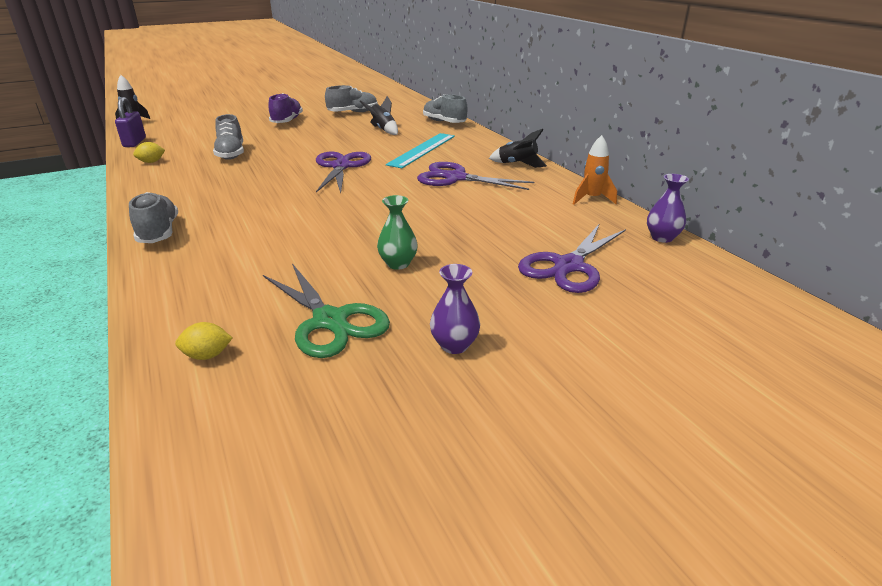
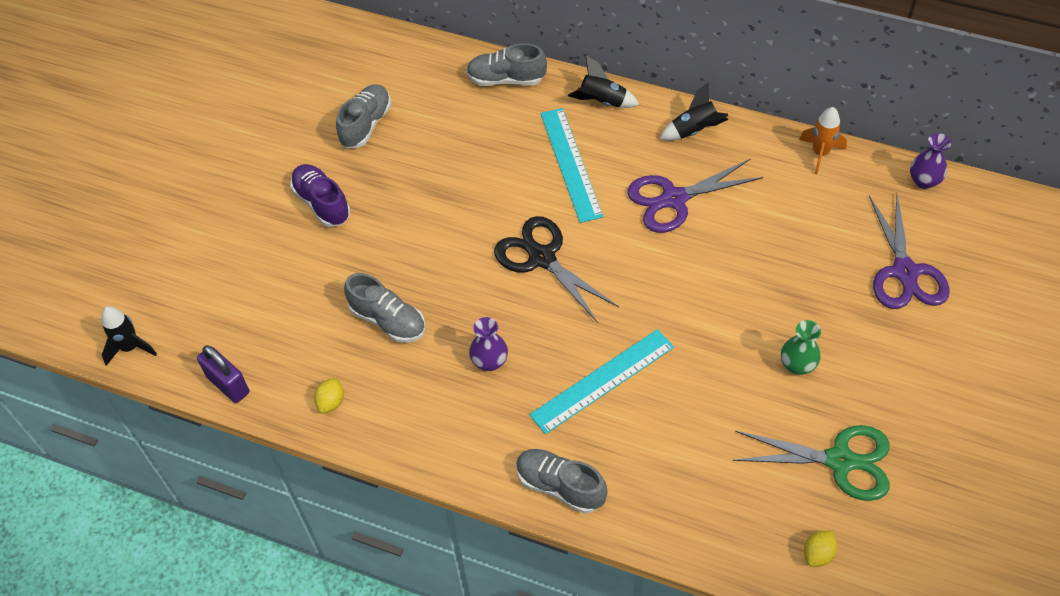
camera: 40 degrees left, 25 degrees up
(272, 212) = (602, 381): none -> turquoise ruler
(341, 166) = (542, 258): purple scissors -> black scissors
(383, 130) = (466, 146): black rocket -> black rocket (602, 101)
(454, 345) = (935, 416): purple vase -> purple vase (489, 361)

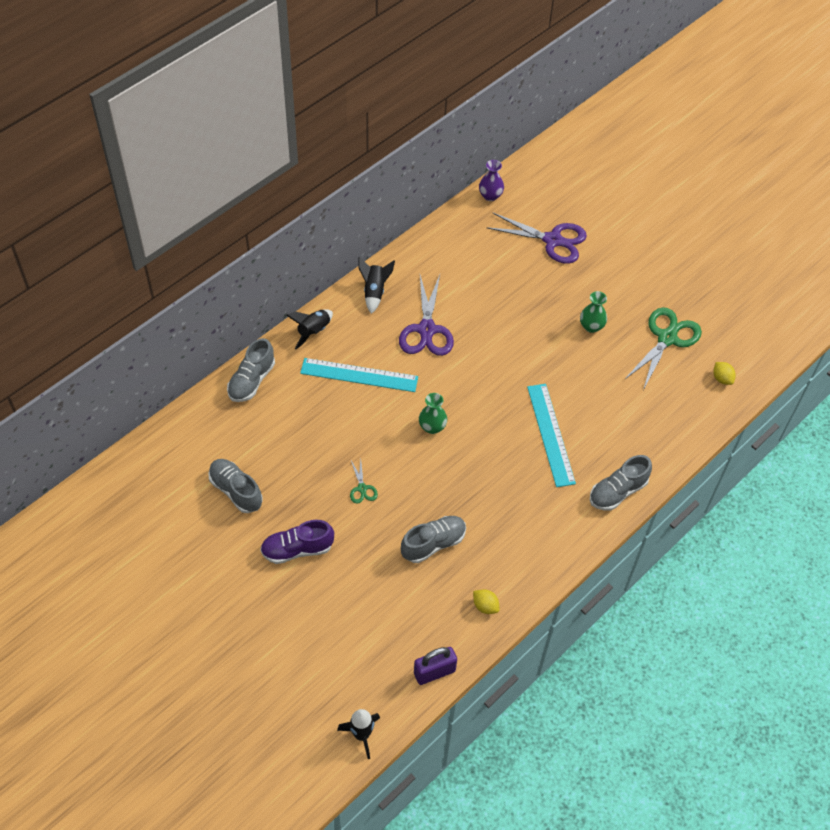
camera: 70 degrees left, 0 degrees up
(425, 227) = (362, 488): none -> green scissors
(489, 361) = (502, 493): purple vase -> none
(542, 258) = (432, 427): black scissors -> green vase
(820, 153) = (437, 235): orange rocket -> none

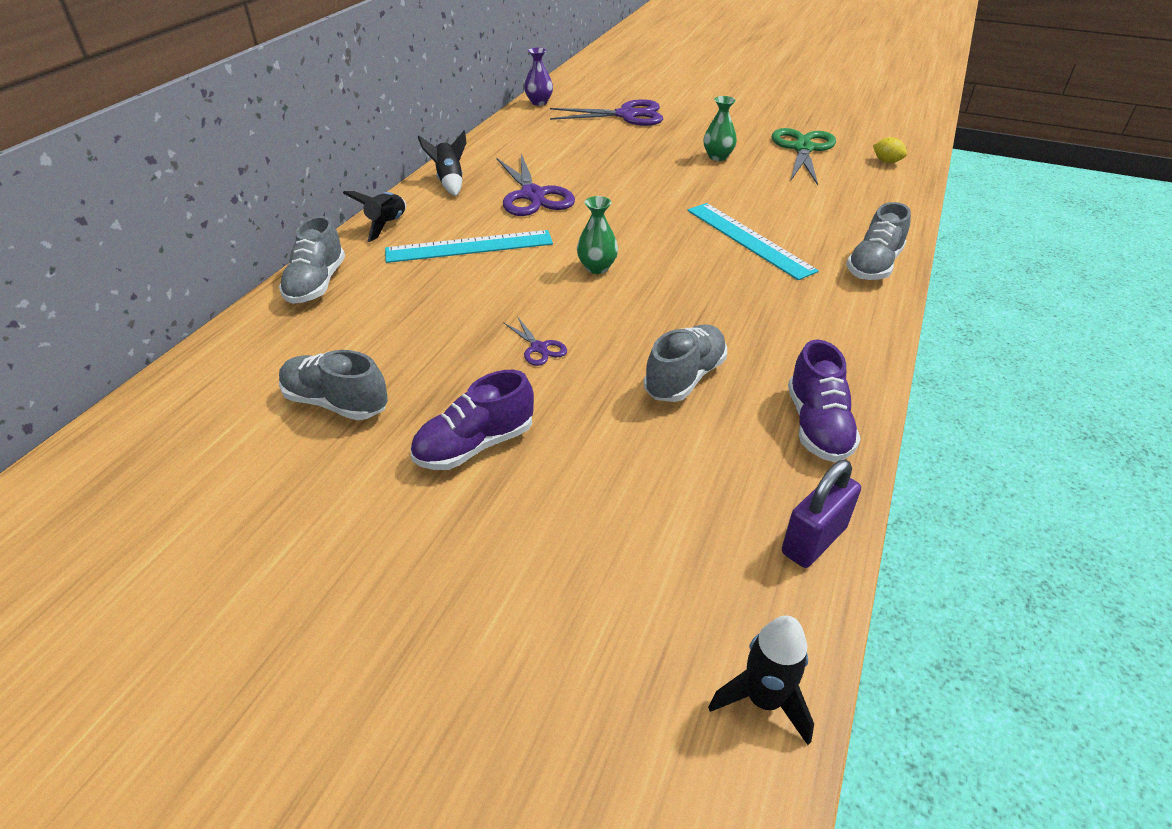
camera: 20 degrees left, 15 degrees down
(362, 488) = (539, 348): green scissors -> purple scissors
(485, 606) = (817, 426): yellow lemon -> purple shoe

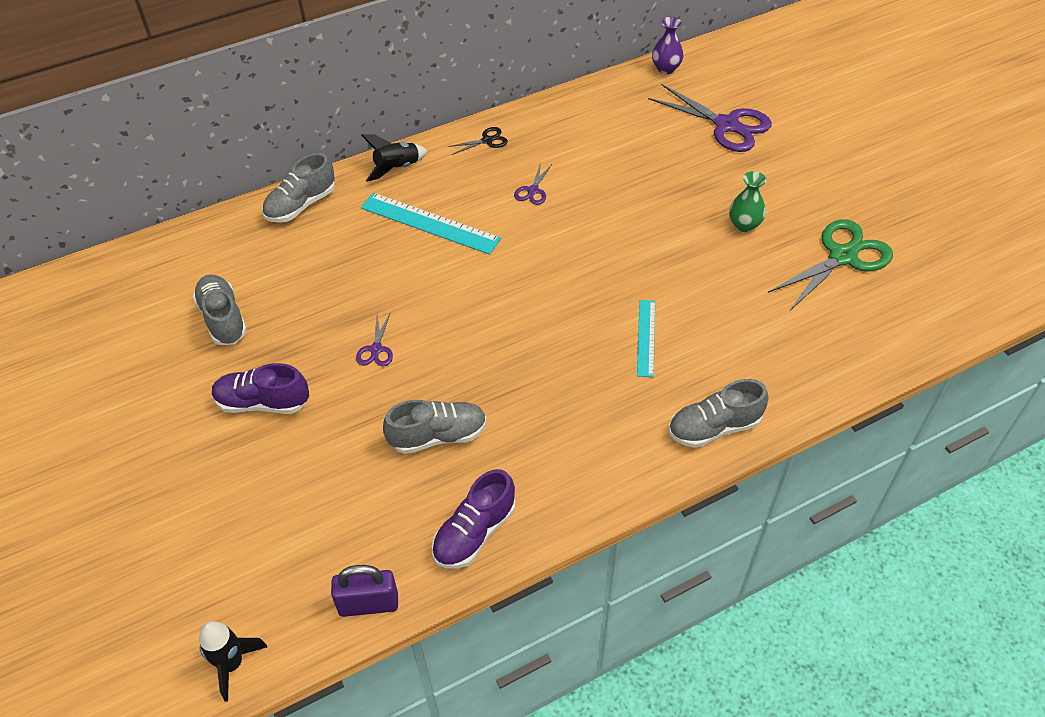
camera: 40 degrees right, 10 degrees up
(449, 181) = (487, 140): black rocket -> black scissors
(533, 195) = (533, 190): purple scissors -> purple scissors, size x0.47
(597, 267) = (495, 298): green vase -> none
(749, 239) = (646, 337): turquoise ruler -> turquoise ruler, size x0.60
(886, 162) = (906, 318): yellow lemon -> none

